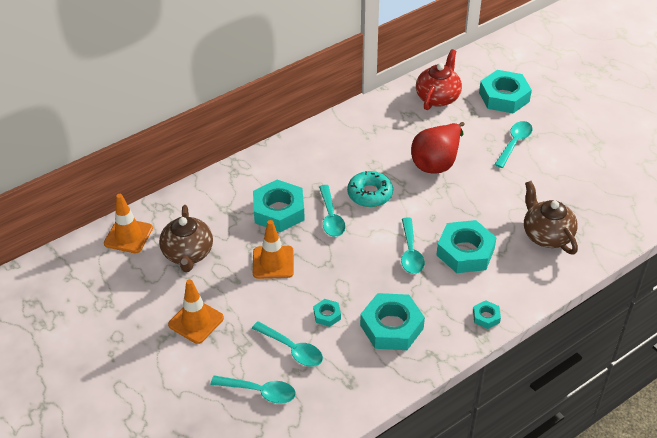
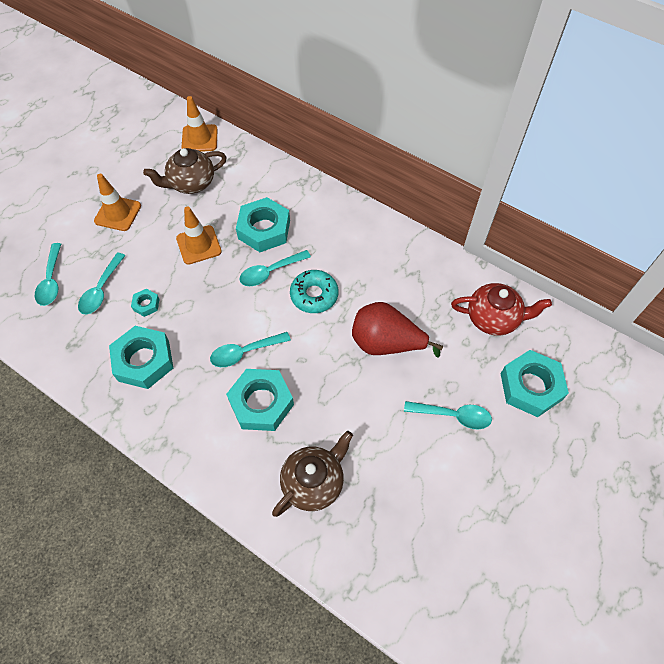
camera: 70 degrees right, 15 degrees up
(486, 317) = (176, 444): turquoise nut -> none

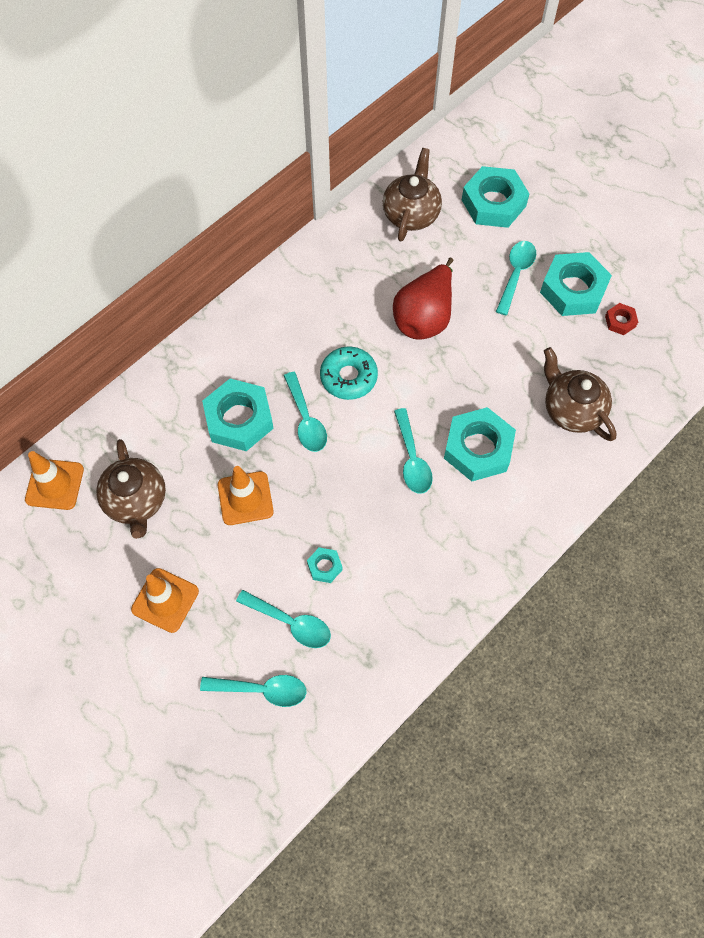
camera: 80 degrees left, 5 degrees up
(144, 361) = (405, 572): turquoise nut -> turquoise nut (573, 289)
(424, 523) = (620, 321): none -> red nut
(493, 318) = (411, 214): red teapot -> brown teapot

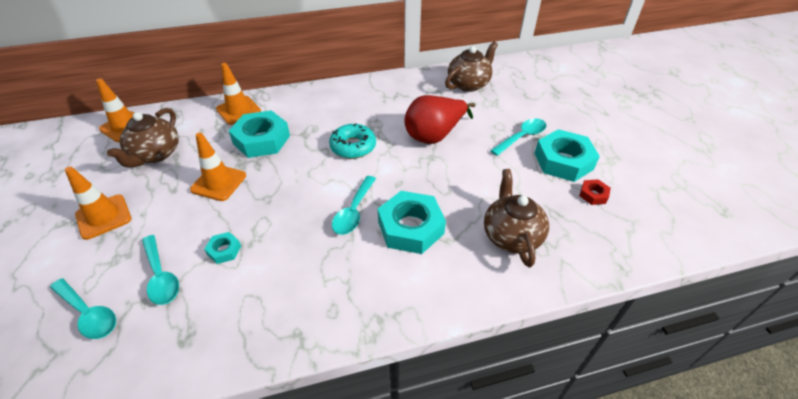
camera: 30 degrees right, 20 degrees down
(170, 390) = (238, 110): none -> orange traffic cone
(306, 419) = (302, 157): turquoise spoon -> none
(493, 203) = (532, 97): turquoise nut -> none

